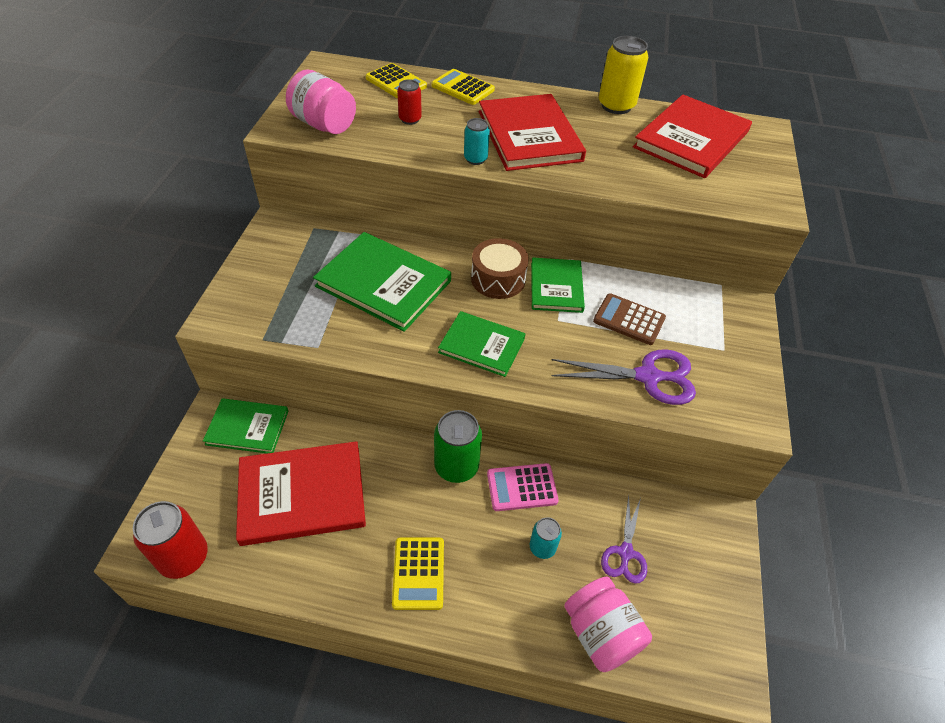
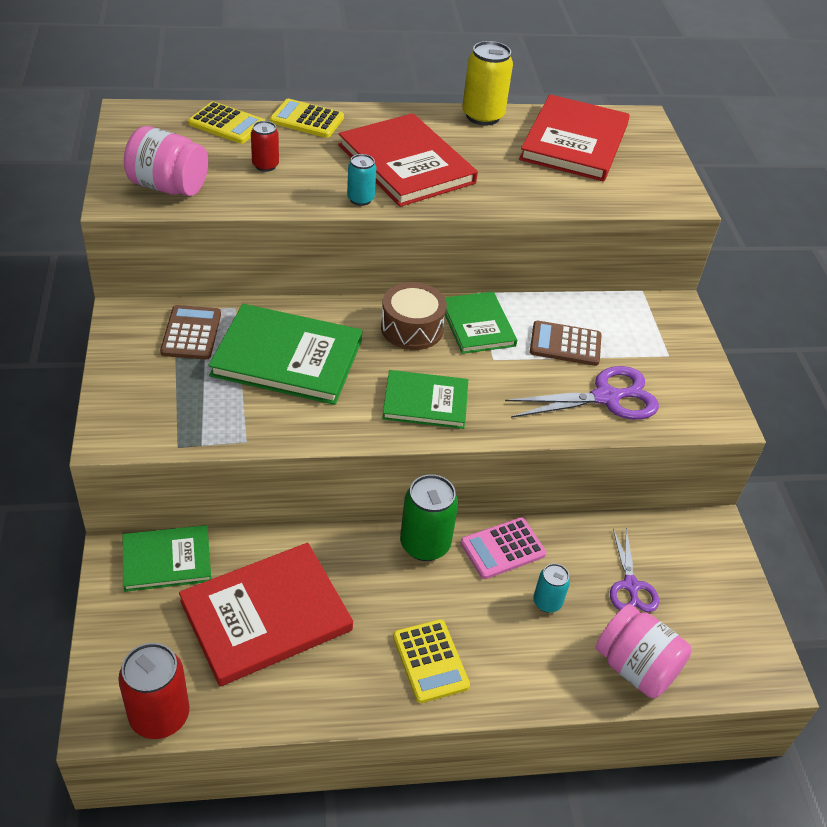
camera: 20 degrees left, 5 degrees down
(317, 248) = (191, 333): none -> brown calculator

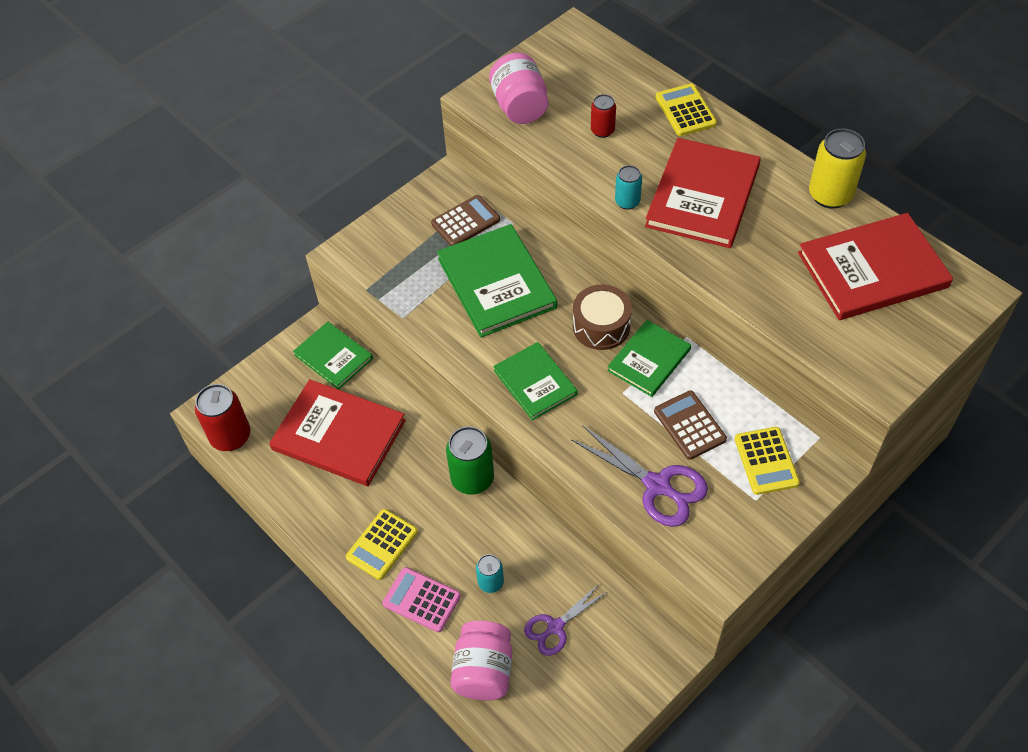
camera: 60 degrees right, 10 degrees up
(227, 124) = (624, 79): yellow calculator -> yellow calculator (766, 461)
(503, 549) = (512, 526): pink calculator -> pink calculator (421, 600)

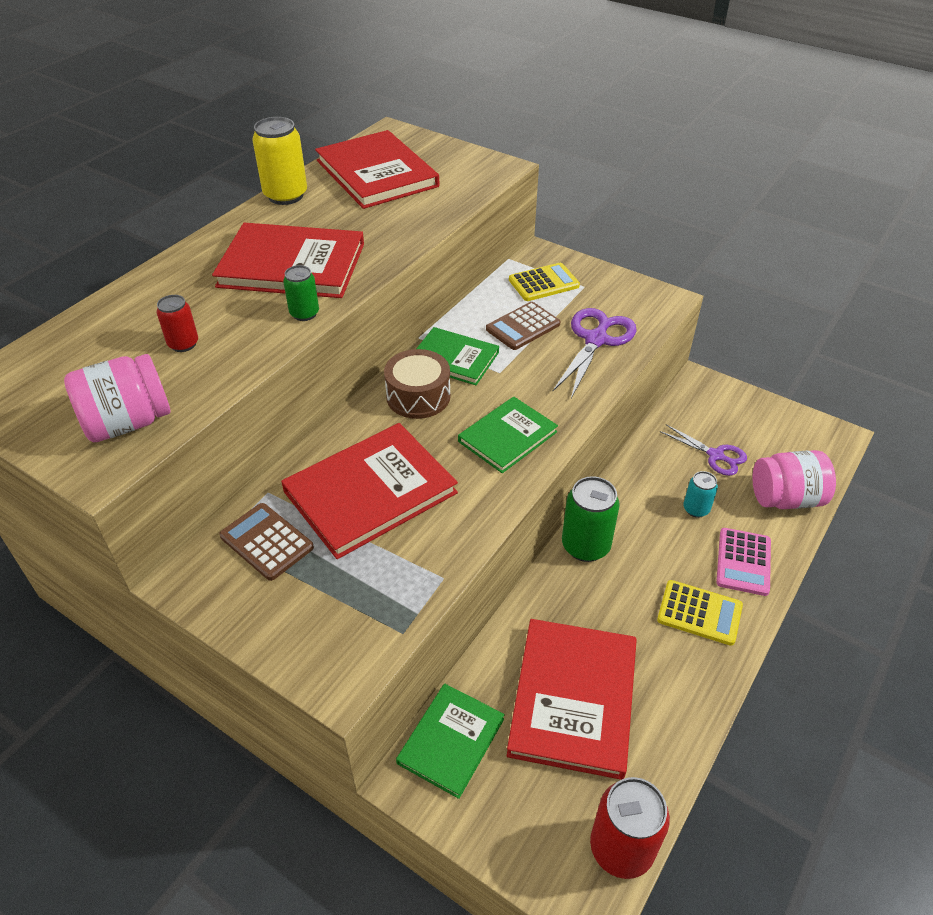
camera: 105 degrees left, 10 degrees down
(496, 283) = (370, 492): green book -> red book
(627, 202) = (304, 314): turquoise can -> green can
(685, 110) = (154, 286): yellow calculator -> none

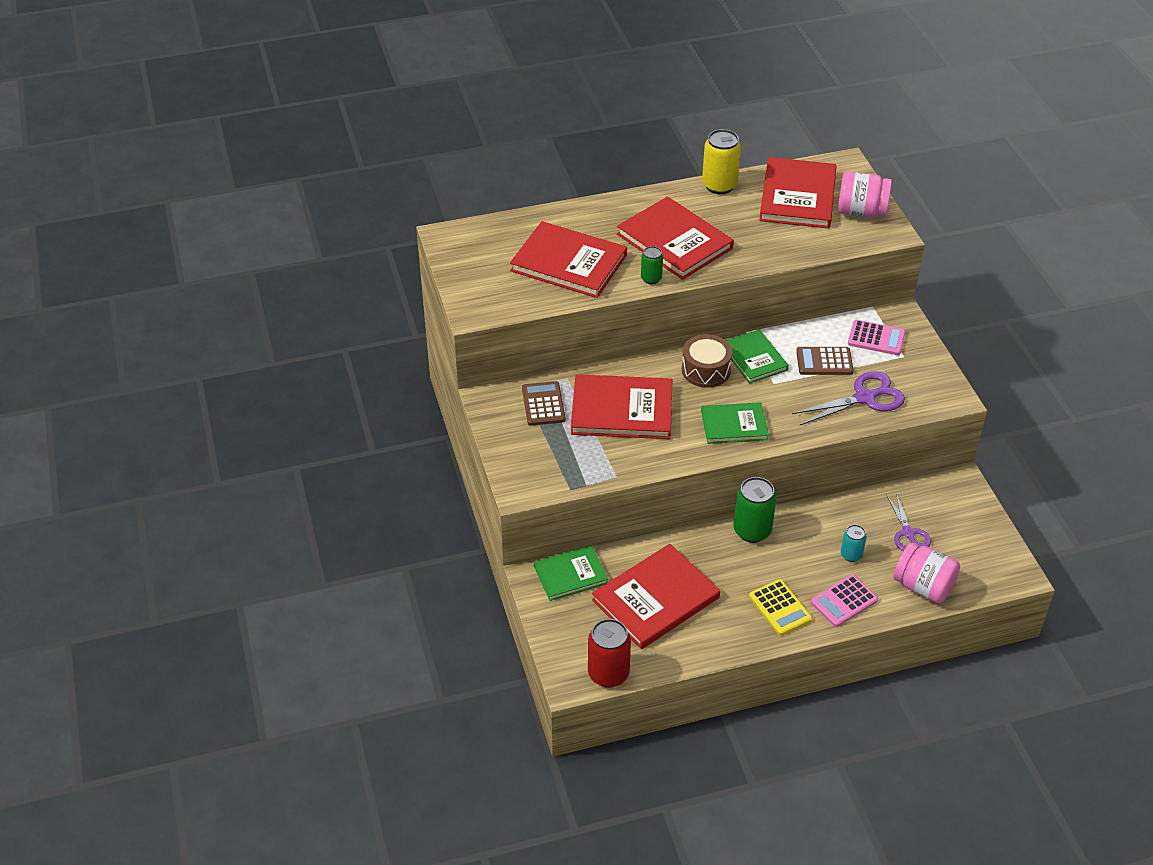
camera: 40 degrees right, 0 degrees up
(128, 423) = (505, 295): pink jar -> pink jar (861, 211)
(183, 344) = (569, 263): red can -> red book
(543, 283) = (876, 338): yellow calculator -> pink calculator

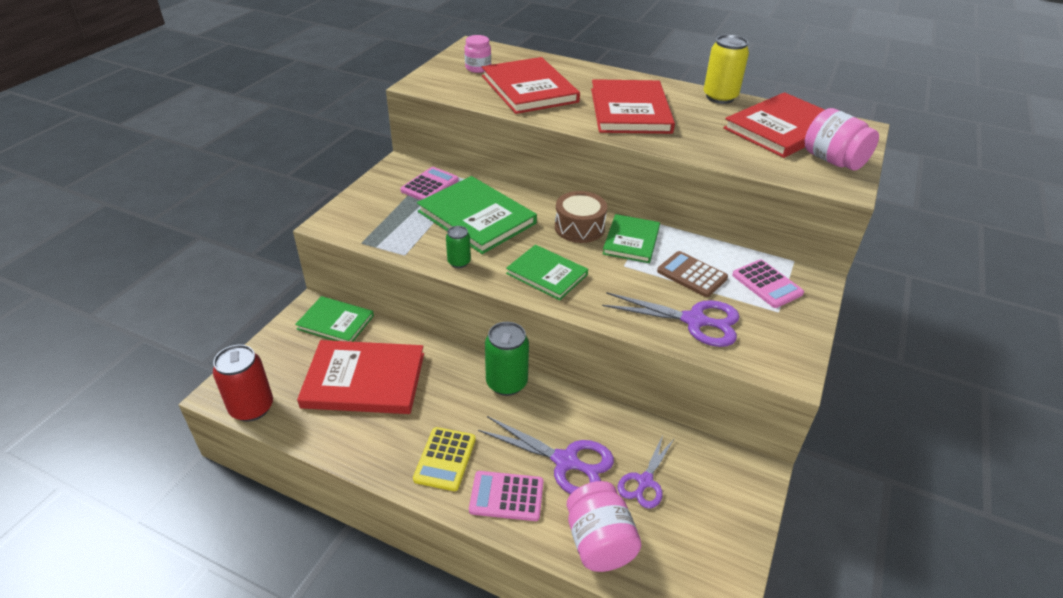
camera: 40 degrees right, 5 degrees down
(492, 263) = (478, 68): none -> pink jar
(543, 404) = (429, 185): brown calculator -> pink calculator
(622, 410) = (476, 217): red book -> green book
(651, 278) = (575, 121): green can -> green can (459, 262)
(851, 555) = (565, 461): turquoise can -> purple scissors

